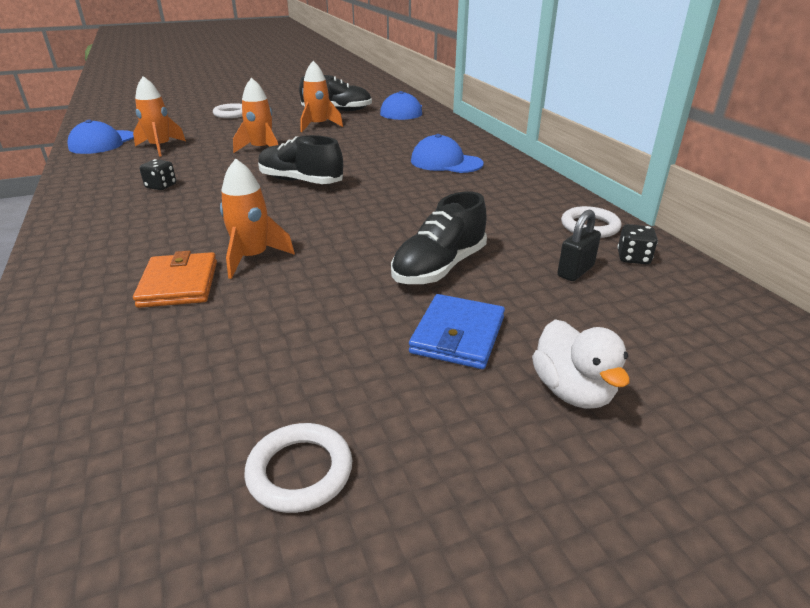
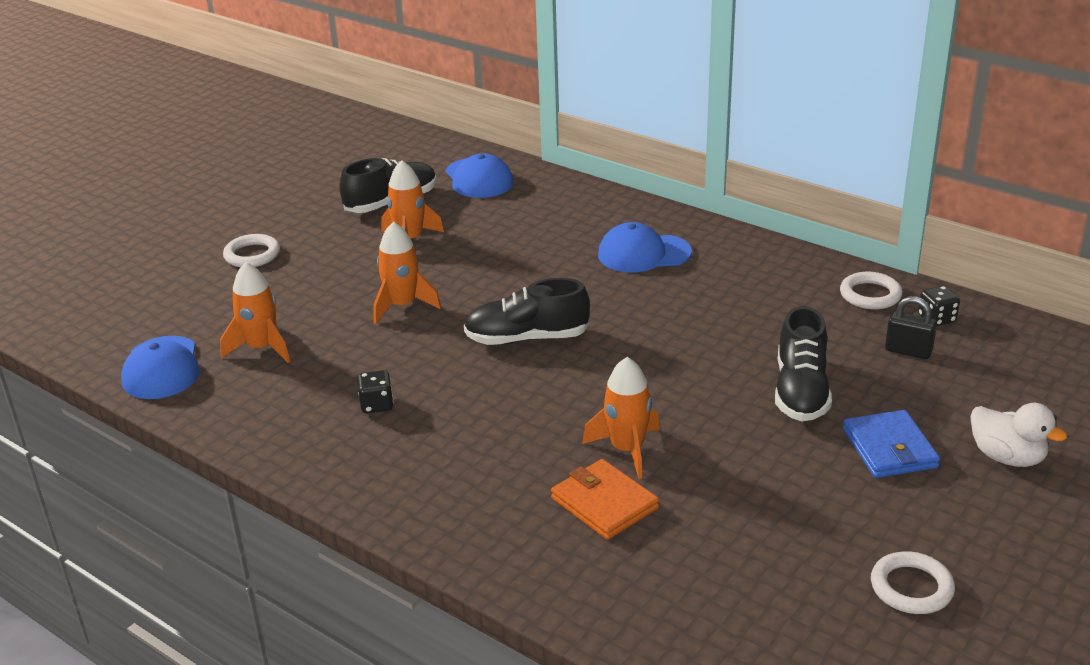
camera: 30 degrees left, 0 degrees up
(575, 271) = (908, 351): black padlock -> black padlock turned 75 degrees counterclockwise

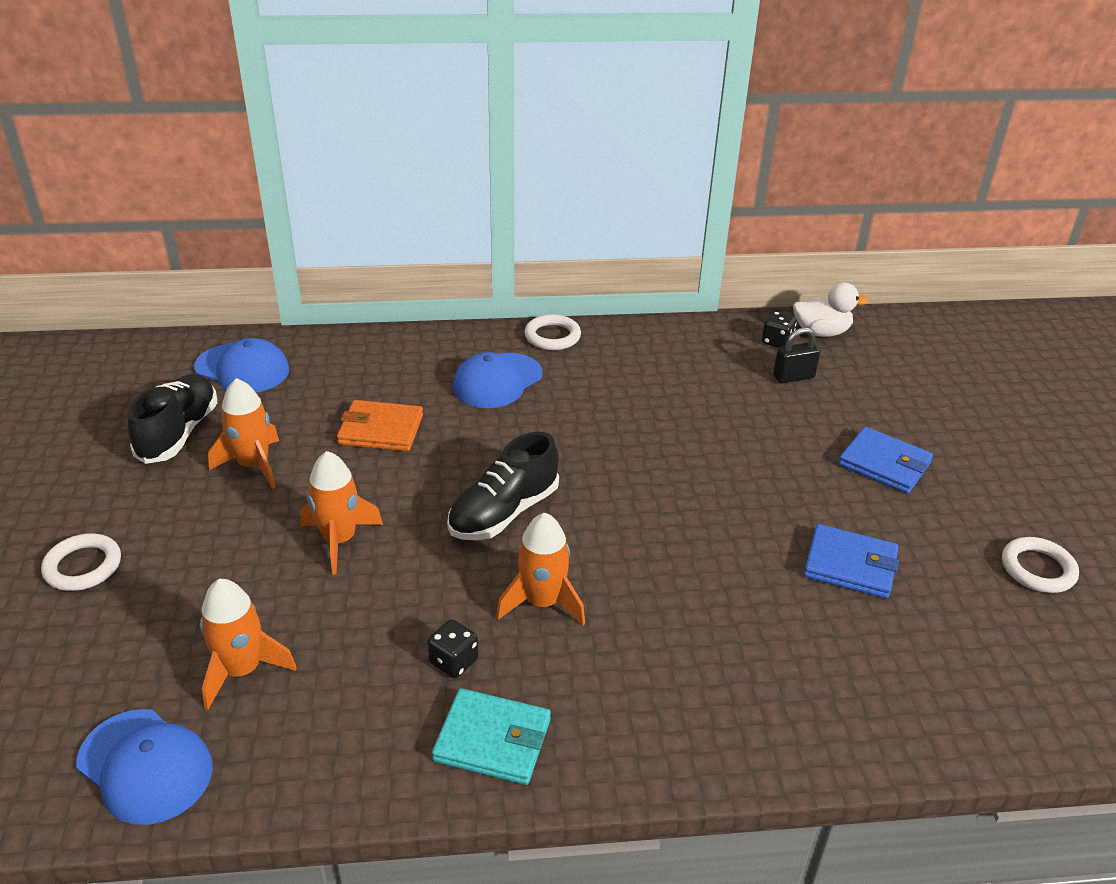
camera: 45 degrees left, 5 degrees up
(341, 457) = (492, 740): none -> turquoise wallet
(604, 503) = (771, 634): orange wallet -> orange wallet (381, 430)
(627, 450) = (722, 573): orange rocket -> orange rocket (542, 602)
(739, 497) = (850, 565): none -> blue wallet
(801, 391) = (771, 448): black shoe -> none
(870, 295) = (710, 342): white ring -> white ring (552, 336)
(1007, 457) = (954, 431): white duck -> white duck (821, 332)

